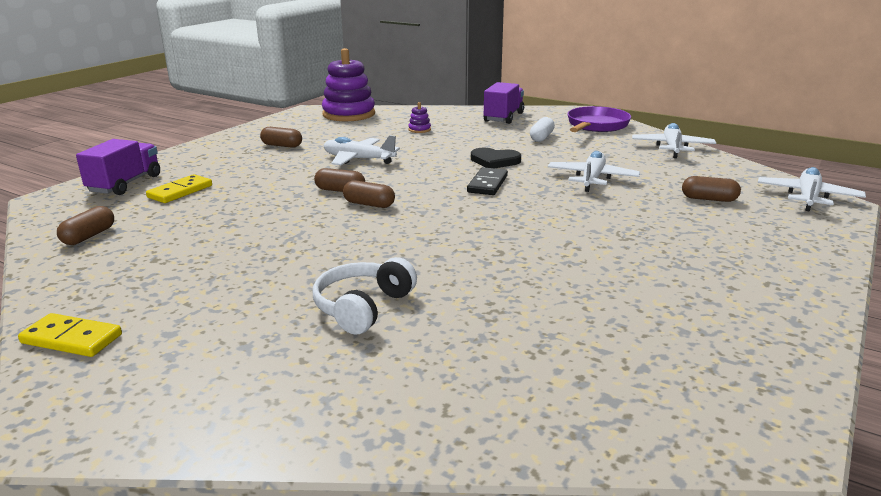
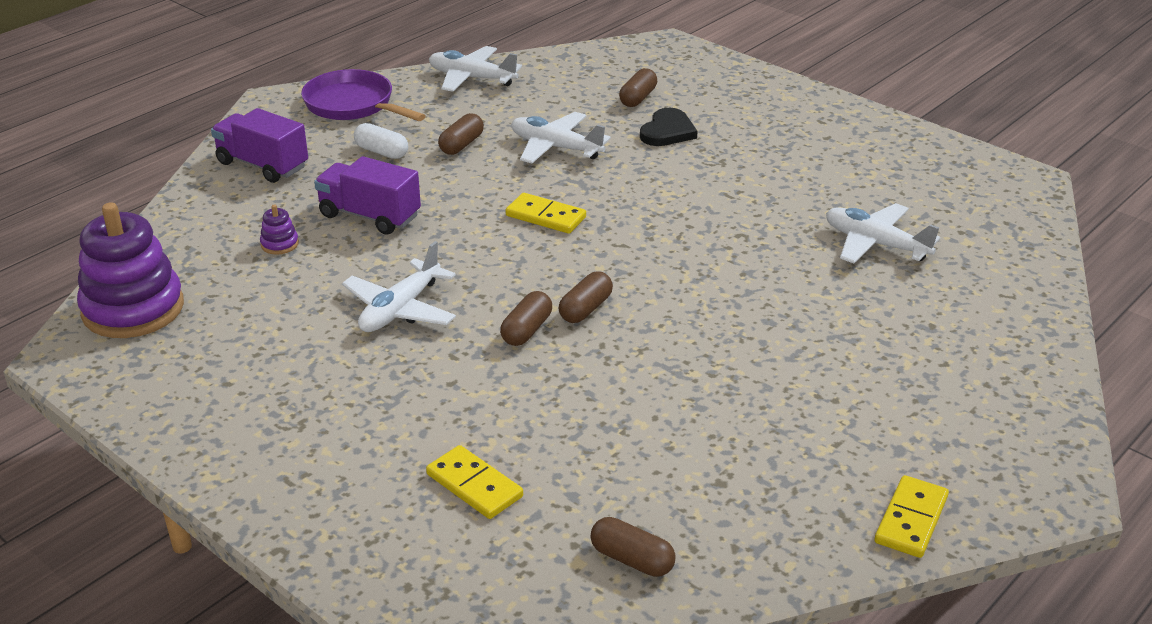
camera: 80 degrees left, 10 degrees up
(125, 184) = (411, 556): purple truck -> purple truck (369, 216)
(282, 145) = (285, 385): brown capsule -> brown capsule (461, 145)
(363, 307) = (852, 326): white headphones -> none
(487, 184) = (546, 216): black domino -> yellow domino
(494, 161) = (461, 200): black heart -> black heart (667, 131)
(807, 197) = (649, 51): white plane -> white plane (875, 244)

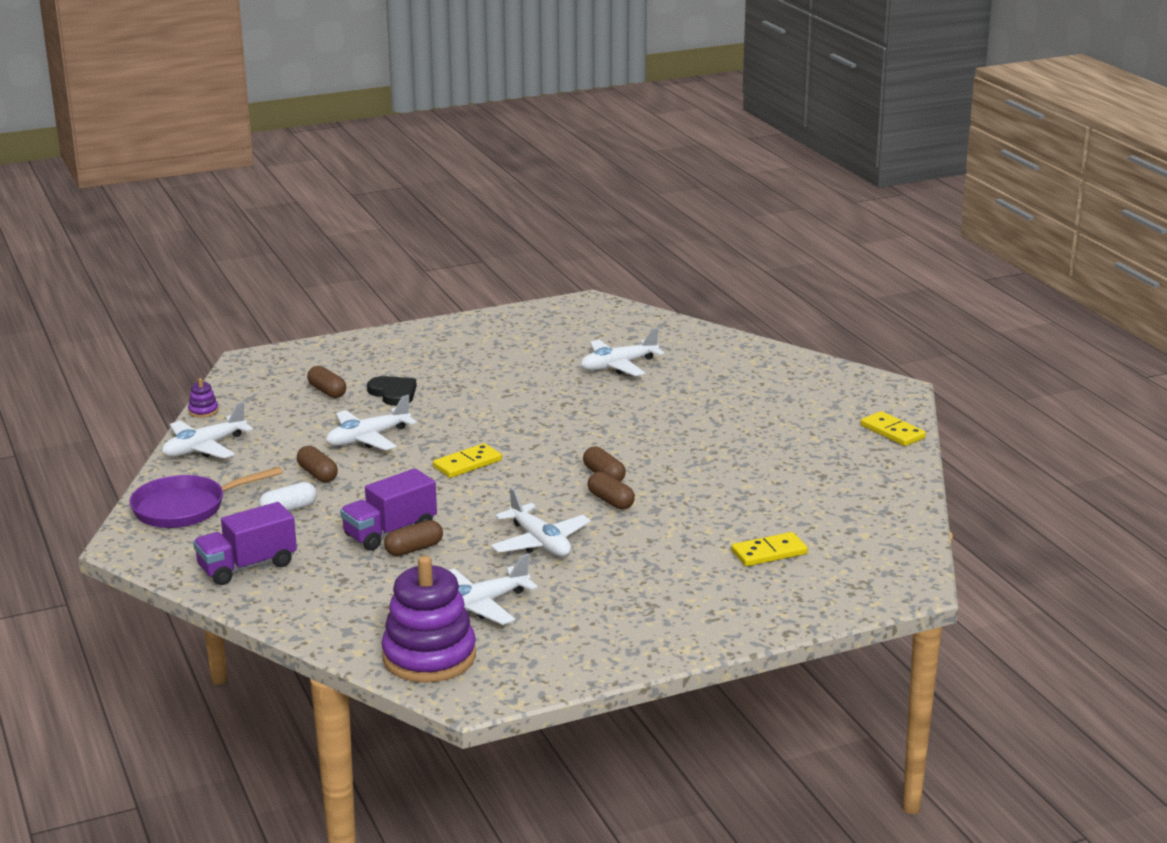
camera: 65 degrees left, 10 degrees down
(246, 310) = (480, 605): none -> white plane
(279, 244) = (393, 577): purple stacking toy -> purple stacking toy (203, 411)
(632, 559) = (873, 517): brown capsule -> brown capsule (414, 549)

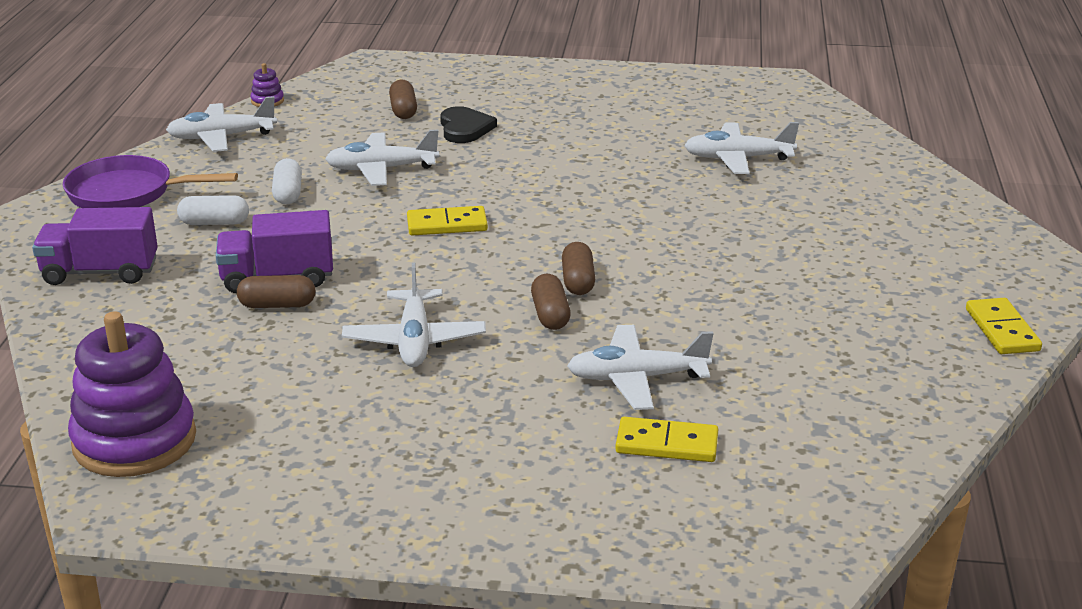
camera: 30 degrees right, 5 degrees up
(317, 474) = (288, 193): brown capsule -> white capsule
(480, 605) = (261, 396): white plane -> white plane (637, 378)

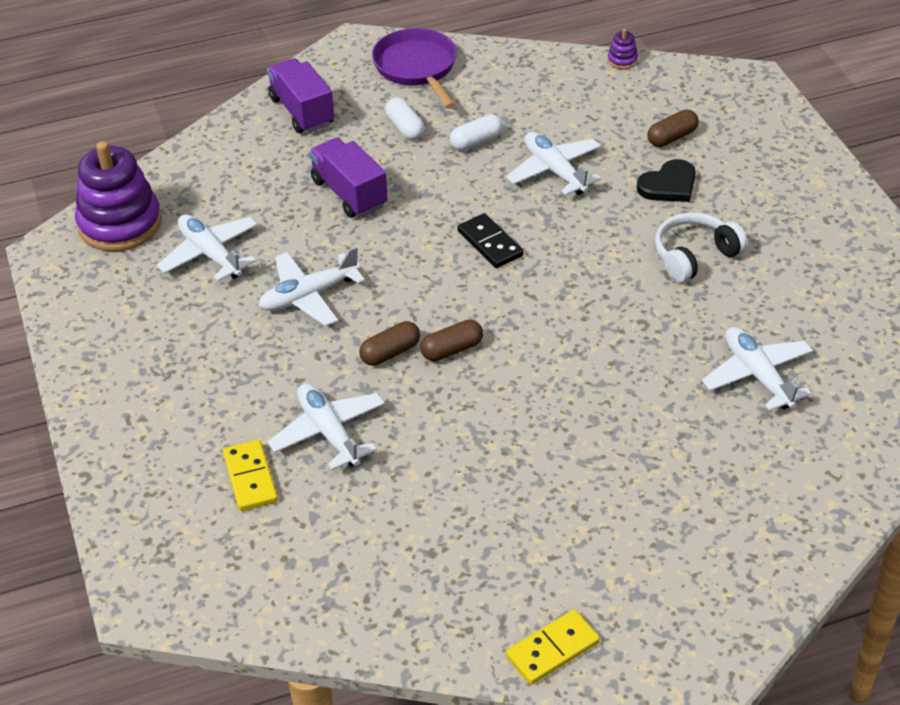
camera: 65 degrees right, 15 degrees up
(222, 137) = (539, 68): white plane -> white plane (210, 254)
(277, 305) = (313, 210): brown capsule -> none
(447, 224) = (490, 243): yellow domino -> black domino
(568, 143) = (694, 256): none -> white headphones

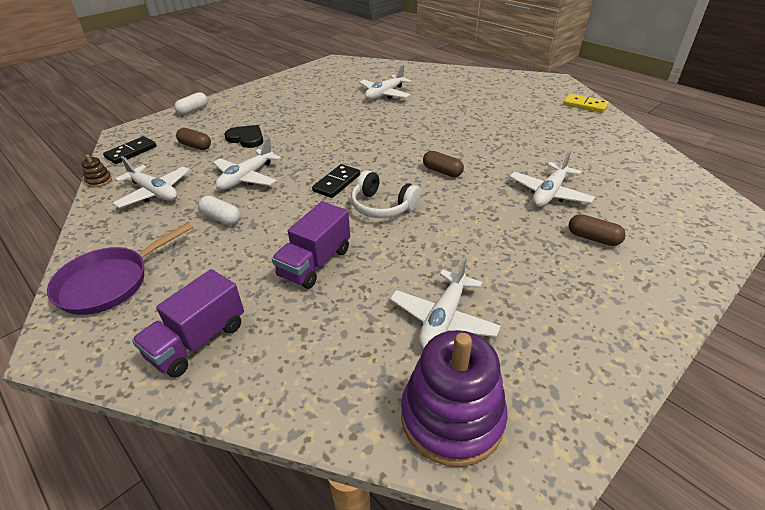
camera: 115 degrees left, 5 degrees down
(250, 478) = (615, 210): yellow domino -> none
(309, 296) = (445, 242): white plane -> white plane (154, 192)
(390, 353) = (465, 191): brown capsule -> brown capsule (593, 238)
(405, 128) = (211, 260): white capsule -> white capsule (193, 110)
(622, 60) = (99, 181): purple stacking toy -> brown stacking toy
(686, 84) = (131, 152): none -> black domino
(694, 256) = (307, 121): white headphones -> white headphones (382, 206)

